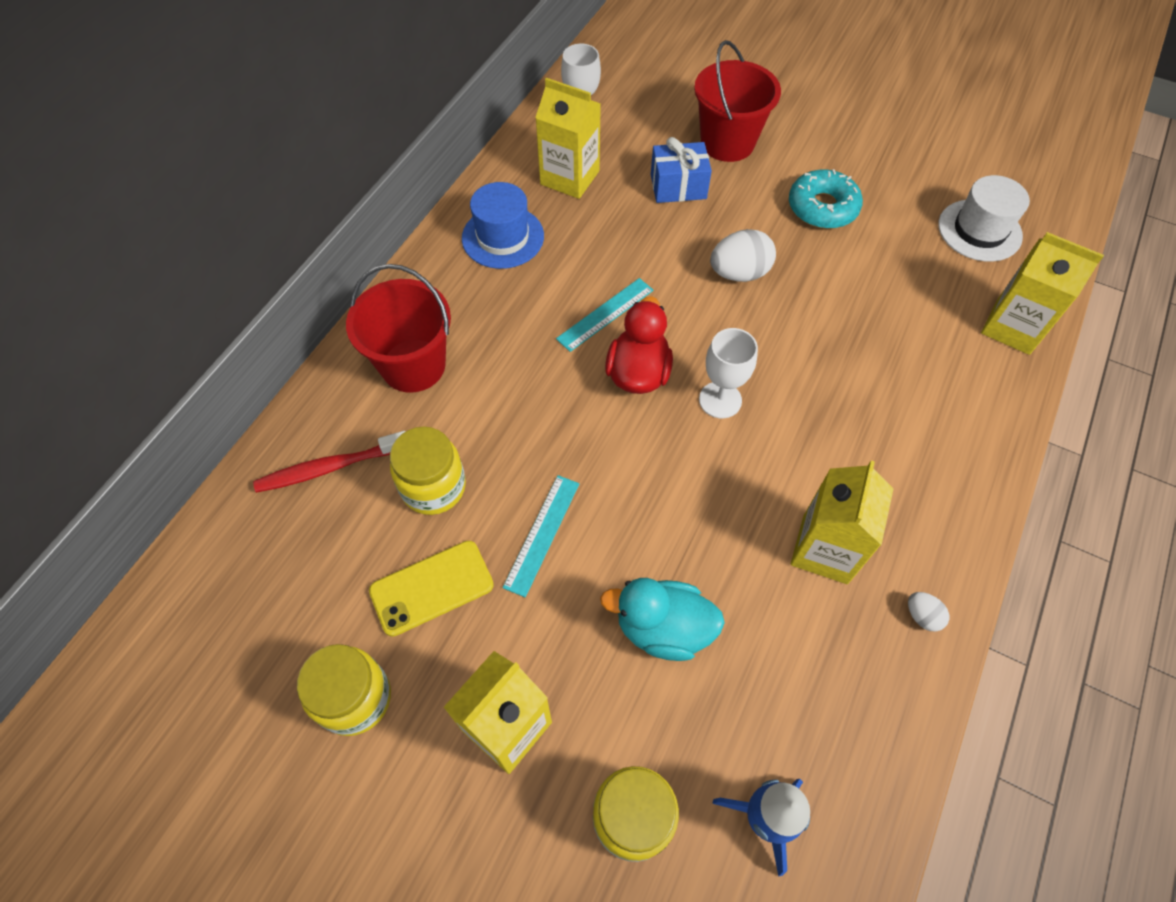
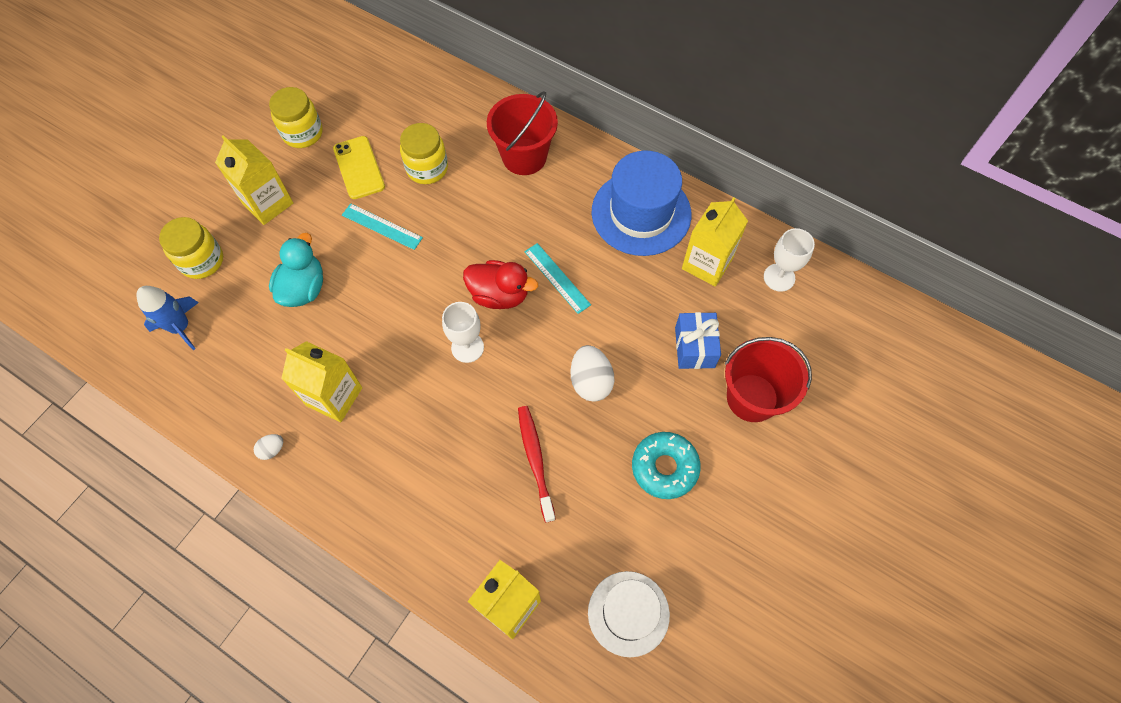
camera: 95 degrees right, 5 degrees up
(330, 467) = (451, 115): red toothbrush -> red toothbrush (535, 460)
(503, 237) = (641, 213): blue hat -> blue hat, size x1.52

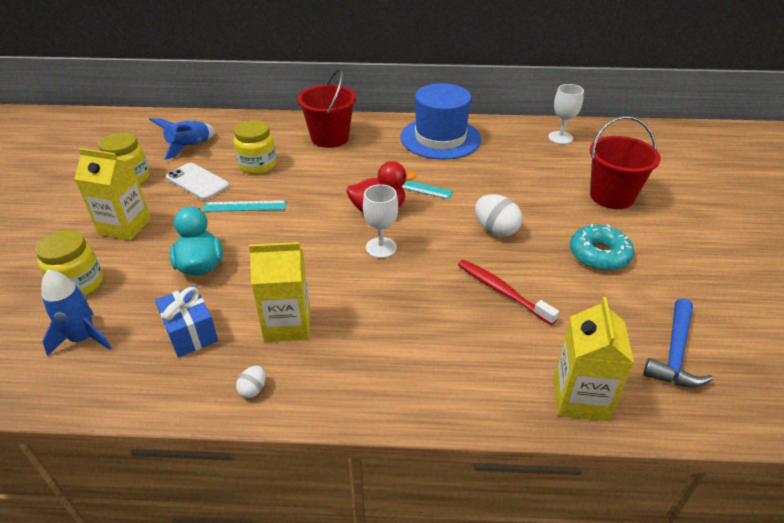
camera: 30 degrees left, 25 degrees down
(359, 168) = (197, 182): yellow phone -> white phone
(379, 107) = (189, 147): none -> blue rocket
(628, 613) = (675, 353): white hat -> blue hammer
(694, 347) = (546, 186): blue gift -> blue gift (190, 333)
(707, 263) = (509, 146): yellow carton -> none

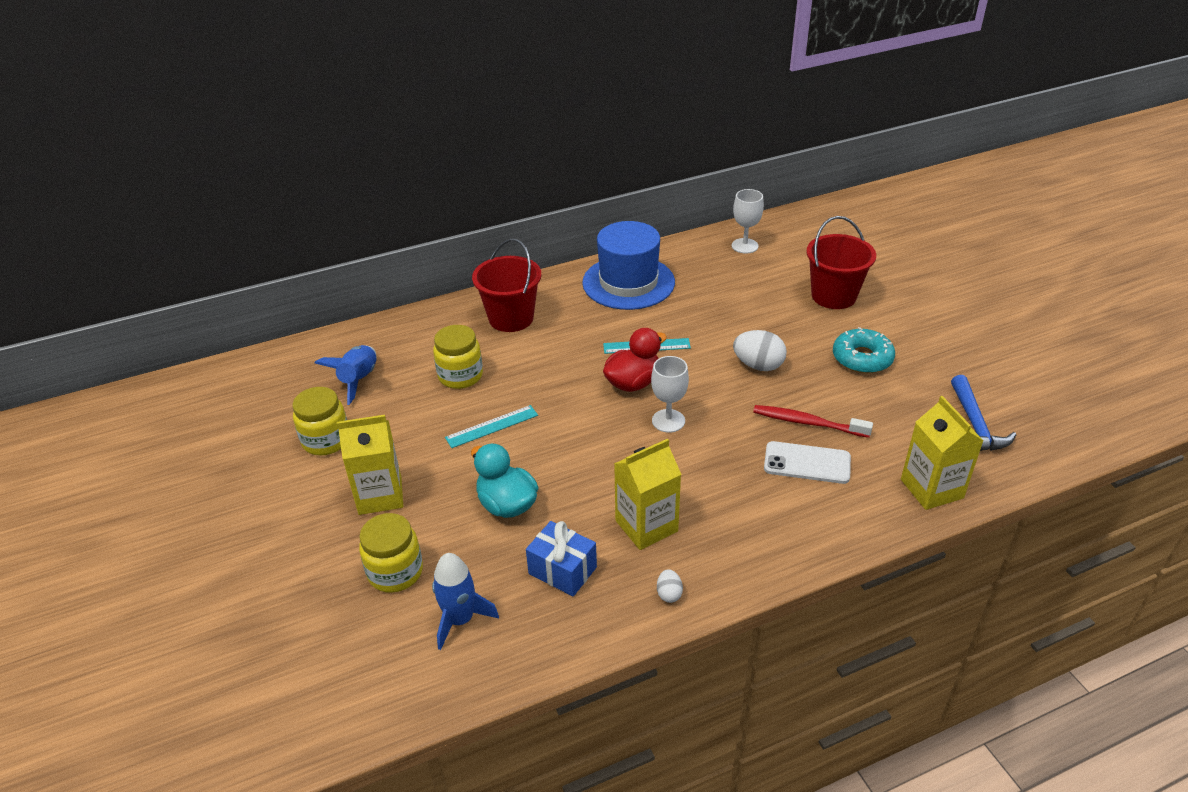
camera: 25 degrees left, 0 degrees up
(197, 182) = (411, 417): white phone -> white phone (807, 463)

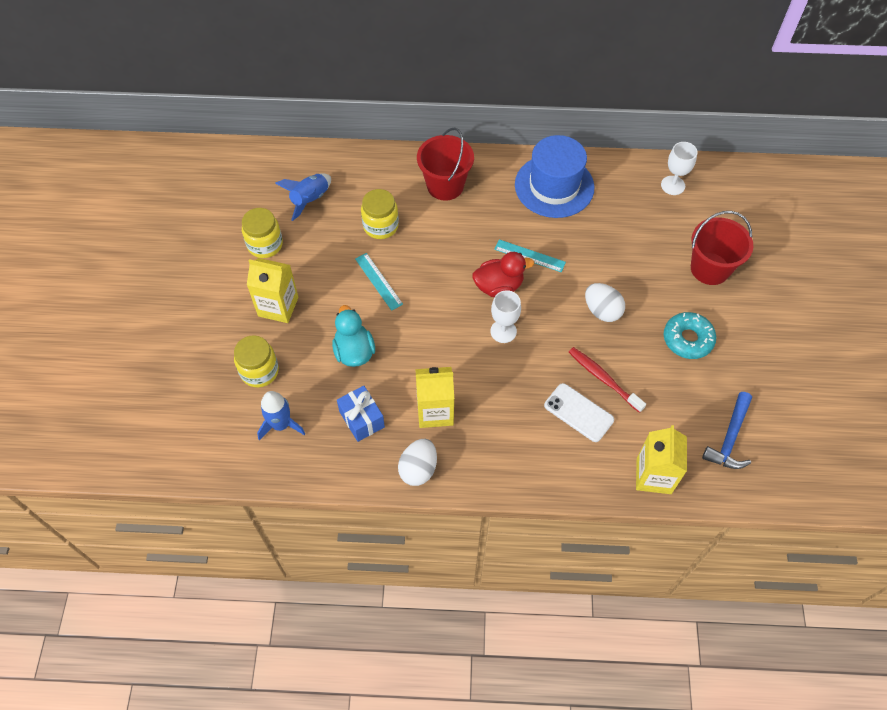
camera: 25 degrees right, 20 degrees up
(492, 426) = (378, 281): turquoise ruler -> turquoise ruler turned 60 degrees clockwise
(669, 594) = (418, 469): white egg -> white egg, size x1.95

